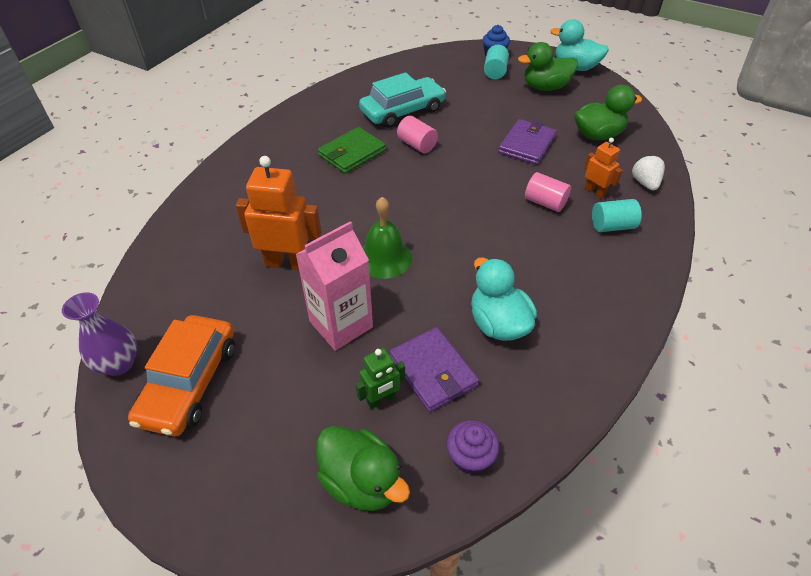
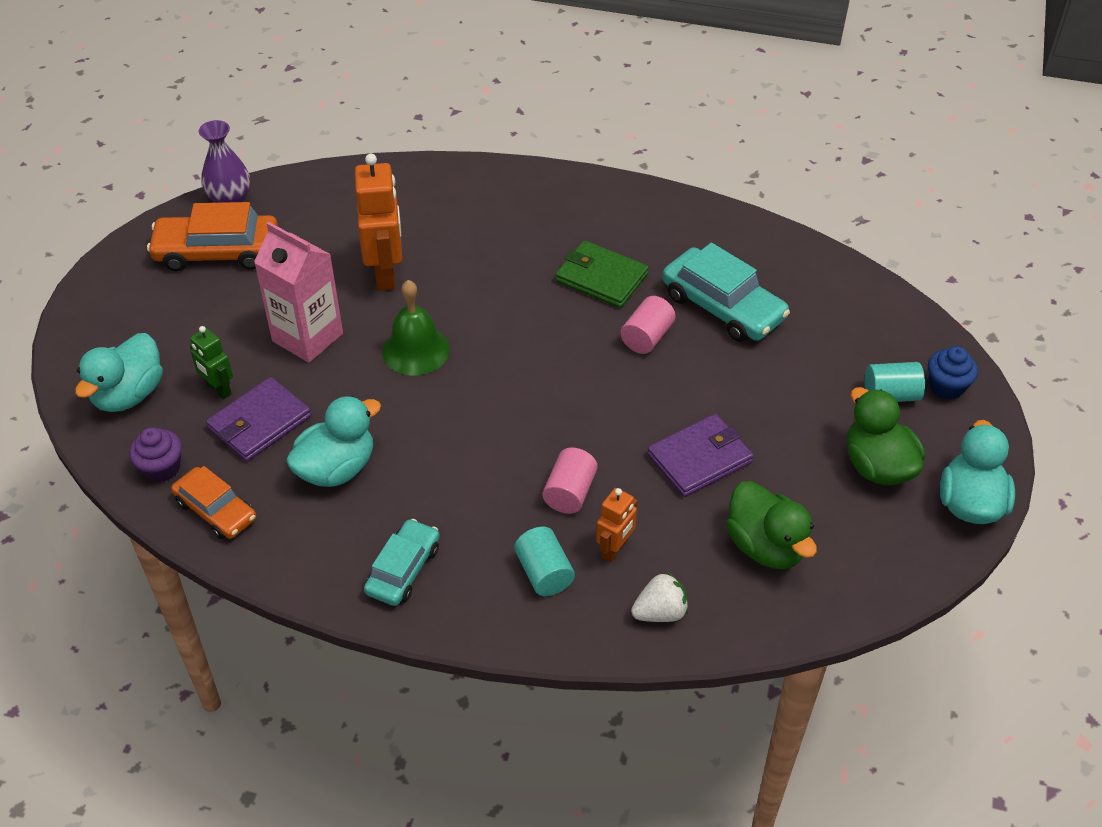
camera: 75 degrees right, 0 degrees up
(361, 481) = (129, 394): green duck -> turquoise duck
(527, 144) = (700, 458): purple wallet -> purple wallet turned 45 degrees counterclockwise
(529, 415) = (216, 510): none -> orange car
(604, 297) = (403, 569): none -> turquoise car

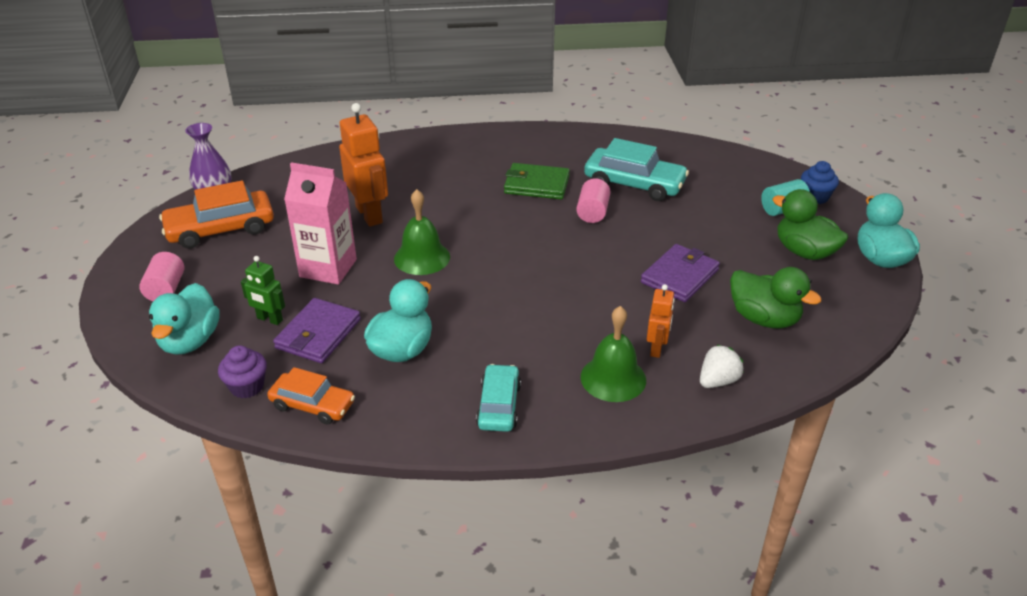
camera: 20 degrees left, 10 degrees down
(544, 573) = (613, 378): turquoise cylinder -> green bell
(570, 493) = (598, 320): pink cylinder -> pink cylinder (166, 289)

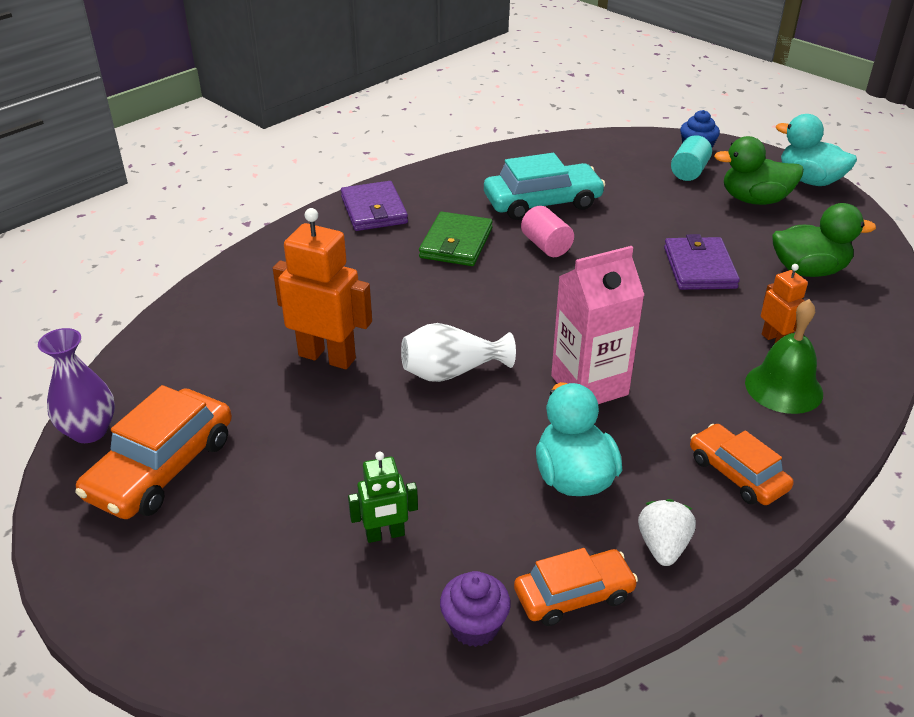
camera: 40 degrees left, 0 degrees up
(166, 289) = (197, 581): pink cylinder -> none
(190, 341) = (325, 622): turquoise duck -> none
(318, 334) = (464, 516): purple wallet -> purple wallet (374, 210)
(328, 268) = (367, 439): pink carton -> pink carton (589, 385)
(422, 257) = (451, 372): green bell -> white vase
(499, 405) = (737, 473): turquoise car -> orange car
(536, 185) = (456, 243): green wallet -> green wallet turned 45 degrees counterclockwise
(717, 381) = (855, 342): white strawberry -> white strawberry (663, 546)

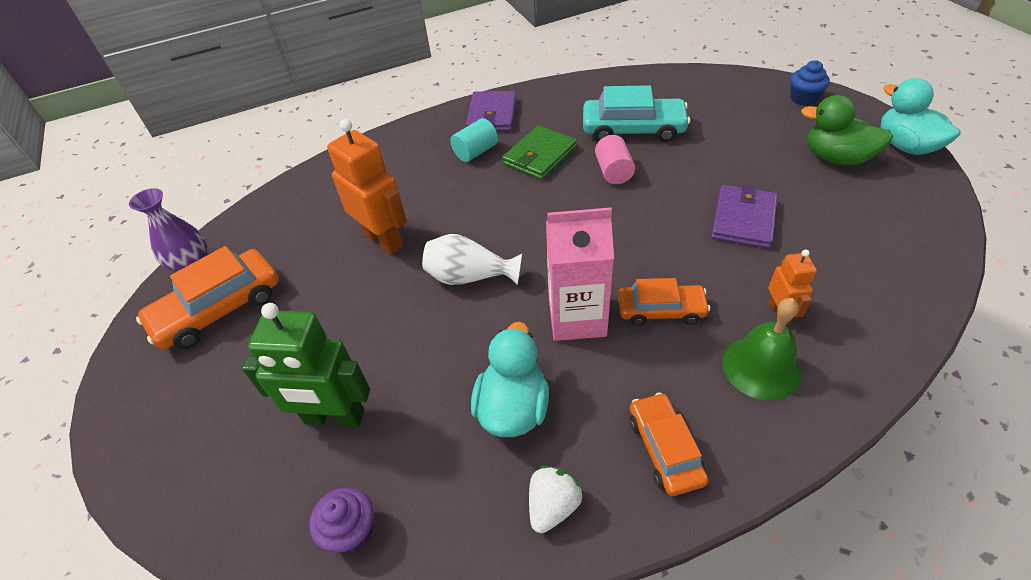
camera: 25 degrees right, 10 degrees up
(385, 535) = (334, 417): green robot -> green robot, size x1.81
(574, 595) = (448, 529): orange car -> orange car (661, 310)
(689, 172) = (785, 119): turquoise cylinder -> turquoise cylinder (475, 152)
(808, 270) = (854, 244): green duck -> none

